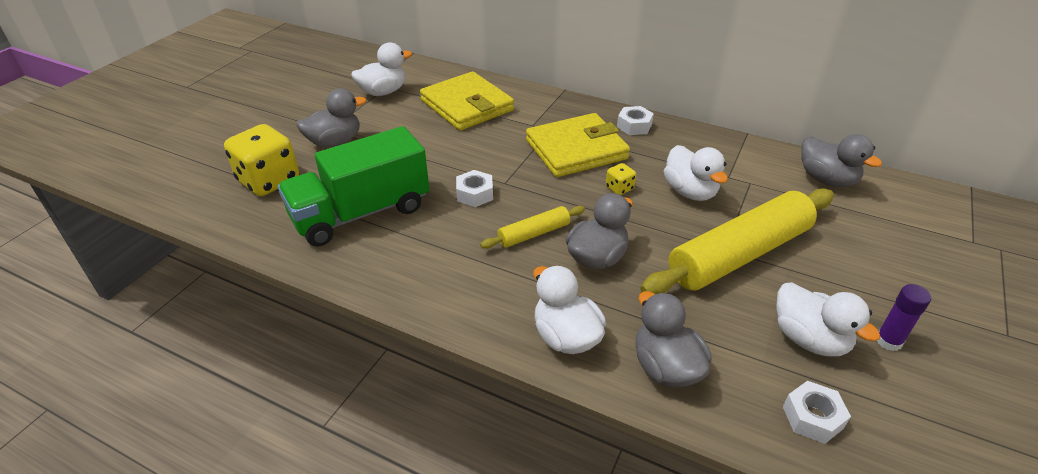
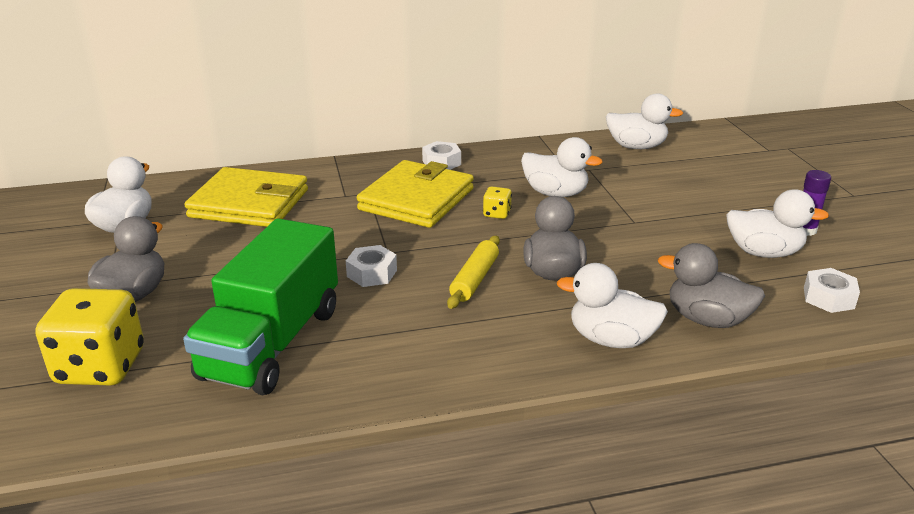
camera: 40 degrees left, 10 degrees down
(739, 255) = (649, 221): yellow rolling pin -> none
(826, 180) = (636, 147): grey duck -> white duck

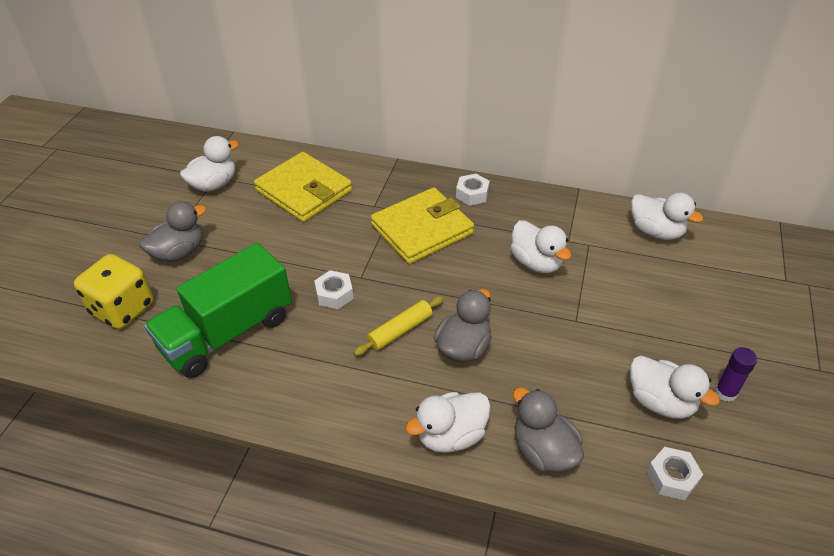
camera: 30 degrees right, 15 degrees up
(497, 214) = (470, 268): yellow dice -> none
(611, 339) = (450, 435): white duck -> white duck turned 75 degrees counterclockwise

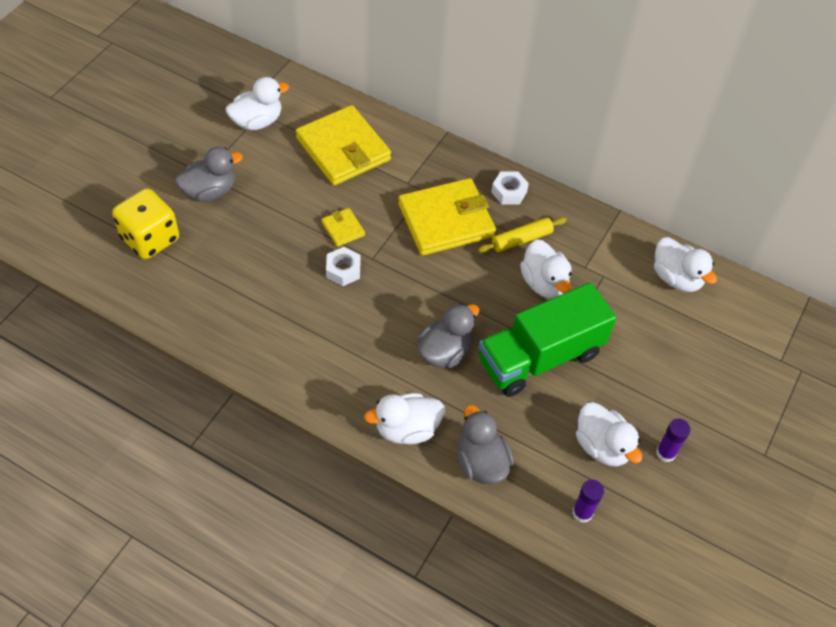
camera: 10 degrees right, 10 degrees up
(227, 332) = (238, 285): green truck -> green truck (540, 357)
(323, 257) = (343, 229): none -> yellow wallet
(400, 331) = (393, 321): yellow rolling pin -> yellow rolling pin (521, 240)
(672, 477) = (582, 513): white nut -> purple glue stick

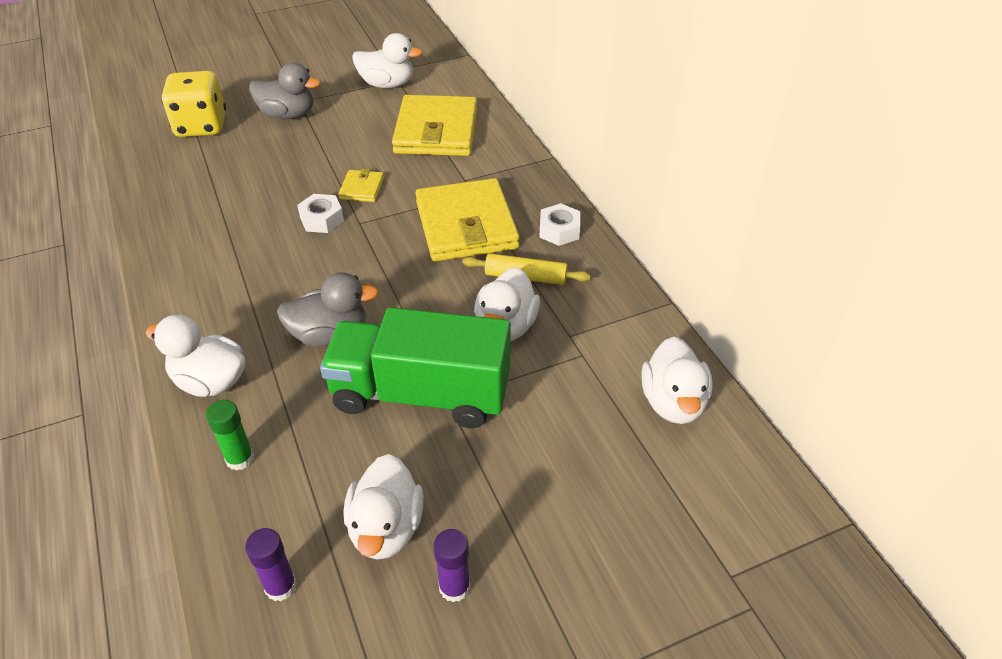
camera: 40 degrees right, 10 degrees down
(446, 220) = (466, 225): yellow wallet -> yellow wallet turned 60 degrees clockwise
(481, 462) = (240, 458): grey duck -> green glue stick

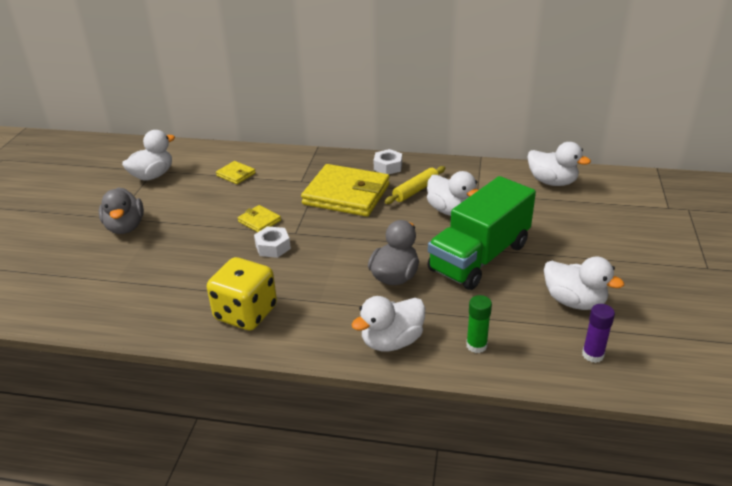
camera: 55 degrees left, 10 degrees down
(201, 126) = (76, 272): yellow dice -> yellow dice (246, 313)
(288, 115) = (125, 227): grey duck -> grey duck turned 120 degrees clockwise
(436, 131) = (236, 174): yellow wallet -> yellow wallet, size x0.44
(454, 587) = (629, 290): purple glue stick -> none

